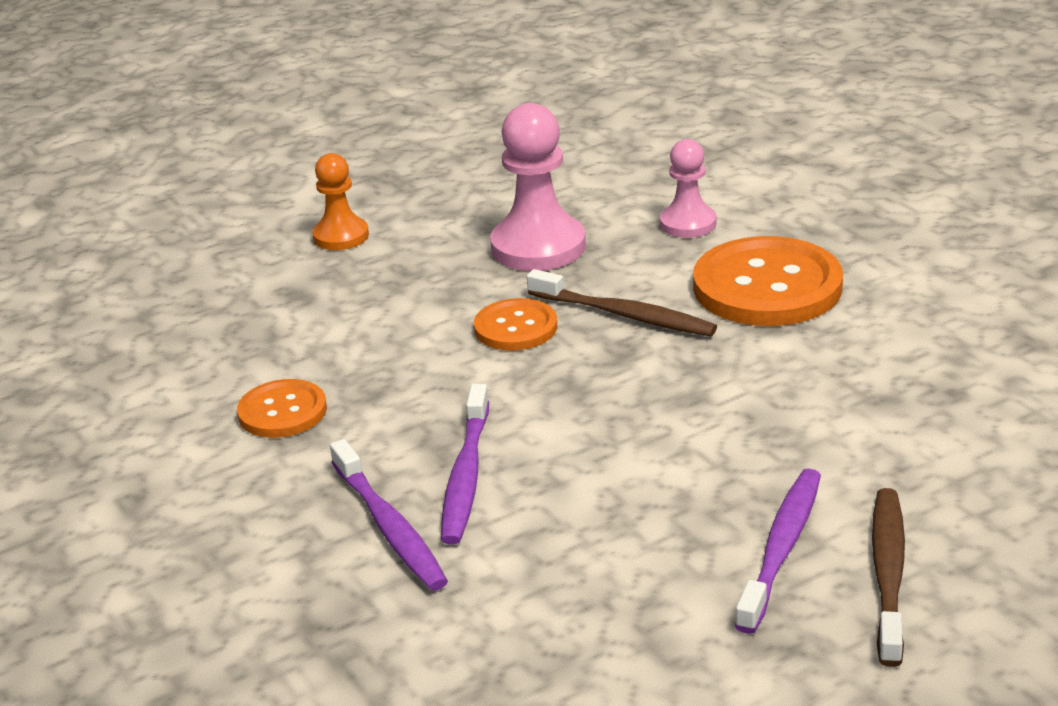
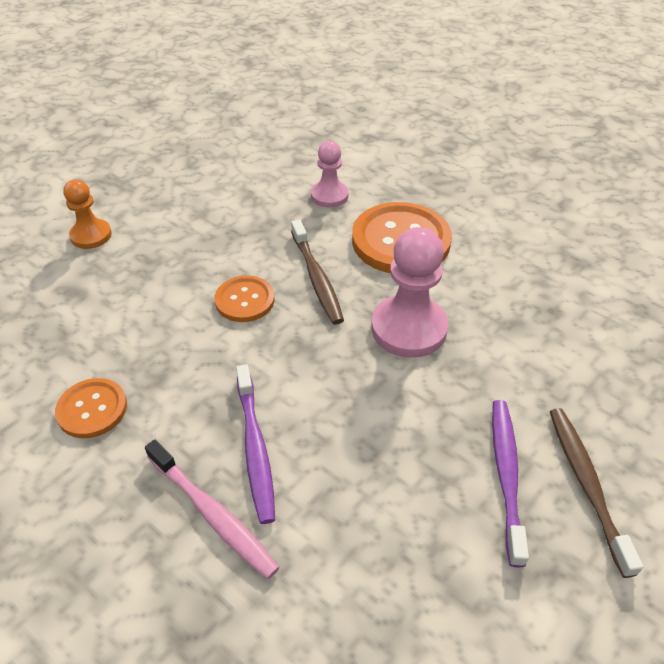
camera: 20 degrees left, 15 degrees up
(389, 527) = (213, 514): purple toothbrush -> pink toothbrush
(538, 247) = (236, 227): pink pawn -> pink pawn (409, 328)
(625, 315) = (316, 278): brown toothbrush -> brown toothbrush turned 60 degrees clockwise

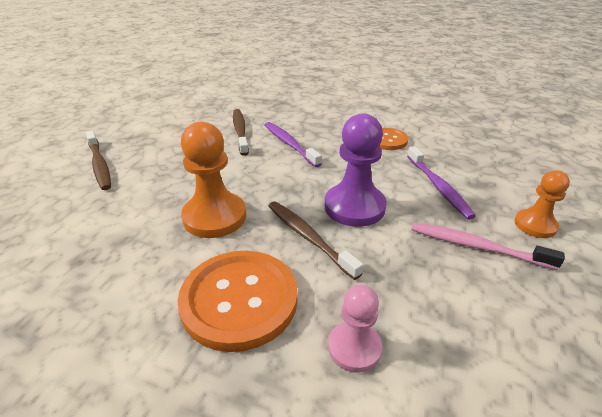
camera: 160 degrees right, 10 degrees down
(213, 514) = (294, 124): pink toothbrush -> pink toothbrush (476, 246)
(245, 300) = (354, 207): orange button -> purple pawn
(327, 522) = (240, 131): none -> brown toothbrush
(409, 328) = (214, 217): pink pawn -> orange pawn
(506, 475) = (147, 160): purple toothbrush -> purple toothbrush (438, 187)

